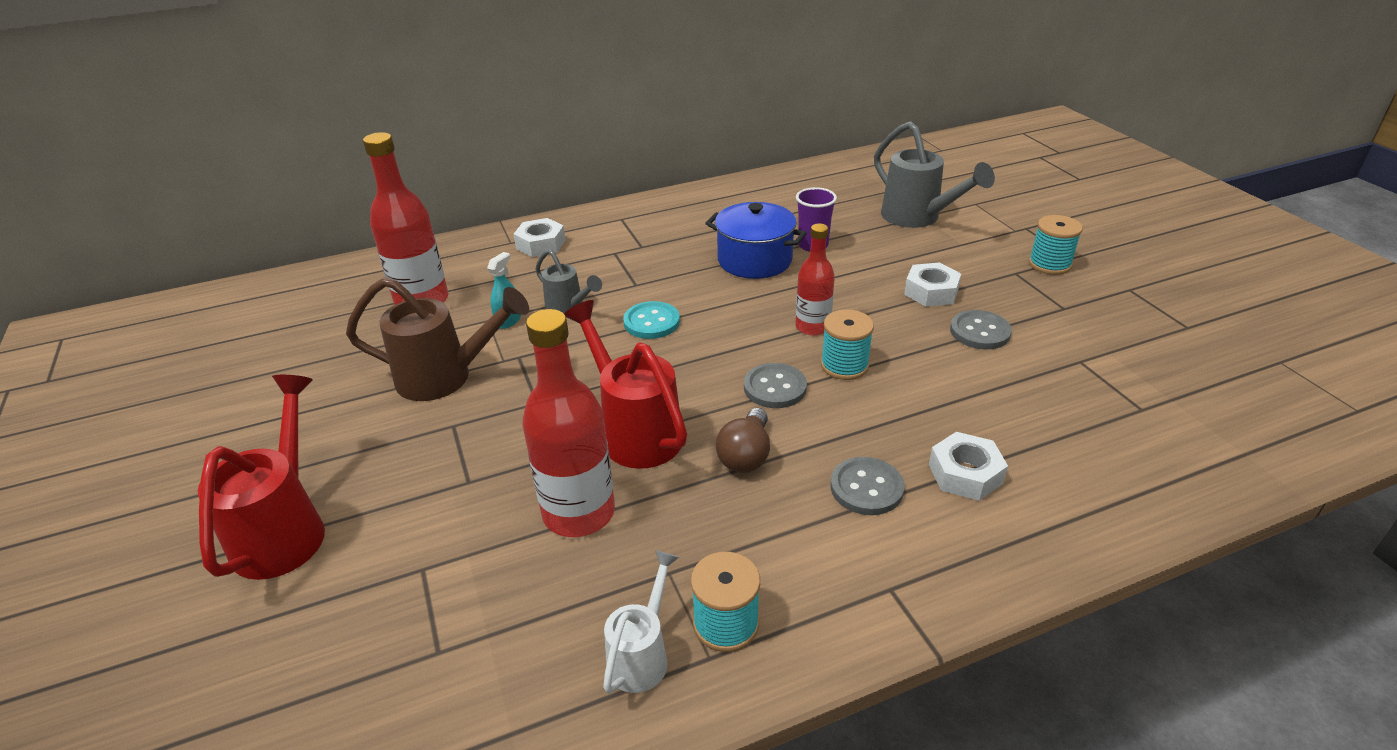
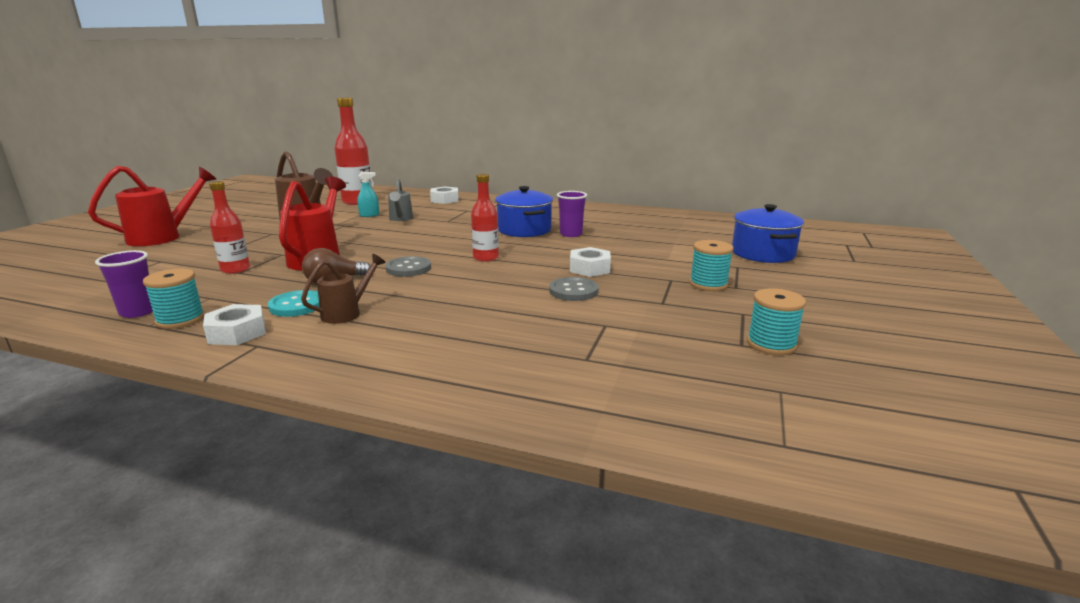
camera: 40 degrees right, 15 degrees down
(579, 513) = (235, 269): red bottle -> red bottle, size x0.61
(642, 654) = (138, 312): white watering can -> purple cup
(651, 322) = (419, 233): turquoise button -> turquoise button (297, 305)
(844, 365) = (461, 274): turquoise spool -> turquoise spool (771, 344)
(866, 488) = (347, 313): grey button -> brown watering can
(918, 218) = (667, 243): grey watering can -> none
(965, 474) = (404, 331): white nut -> white nut (237, 332)
(1011, 199) = (762, 253): none -> blue pot

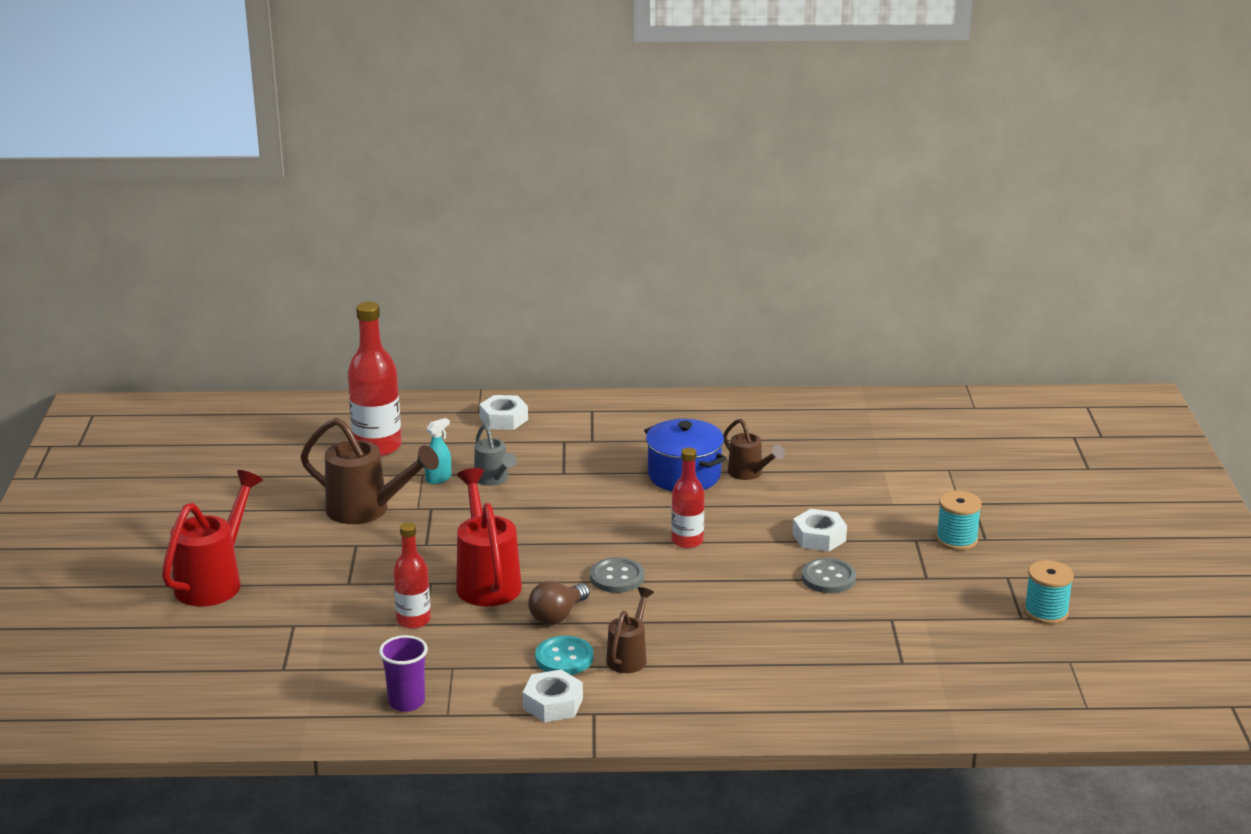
camera: 20 degrees left, 5 degrees up
(180, 320) = (470, 702): turquoise spool -> none
(571, 234) = (749, 474): purple cup -> brown watering can
(762, 253) = (990, 473): blue pot -> none

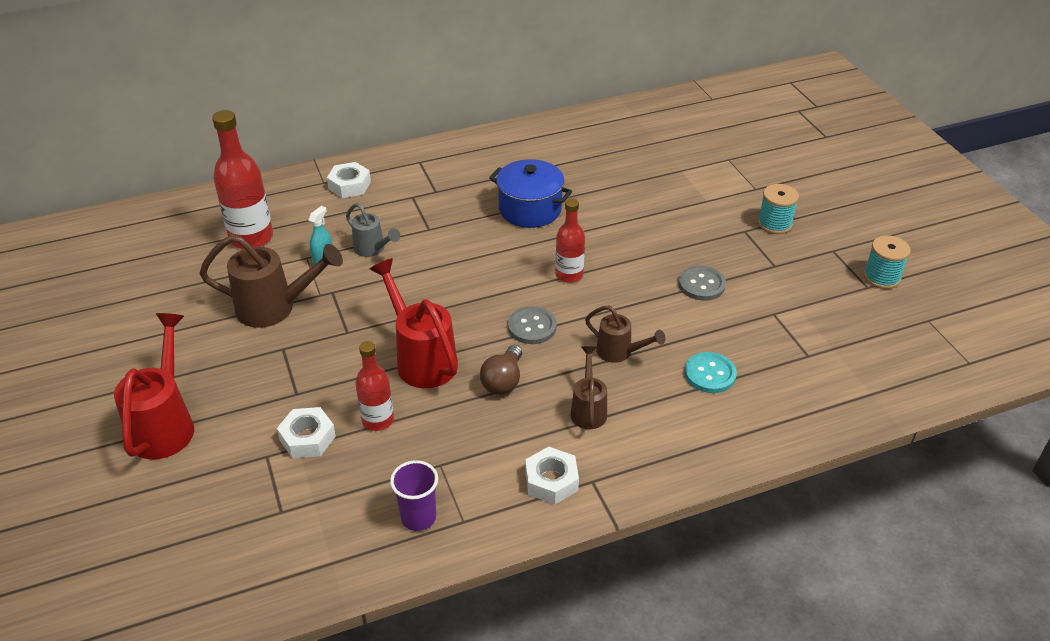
camera: 20 degrees left, 15 degrees up
(564, 658) = (534, 426): turquoise button -> turquoise button (710, 374)
(749, 474) = (581, 196): brown watering can -> brown watering can (620, 353)
(819, 537) = (671, 246): white nut -> white nut (307, 438)

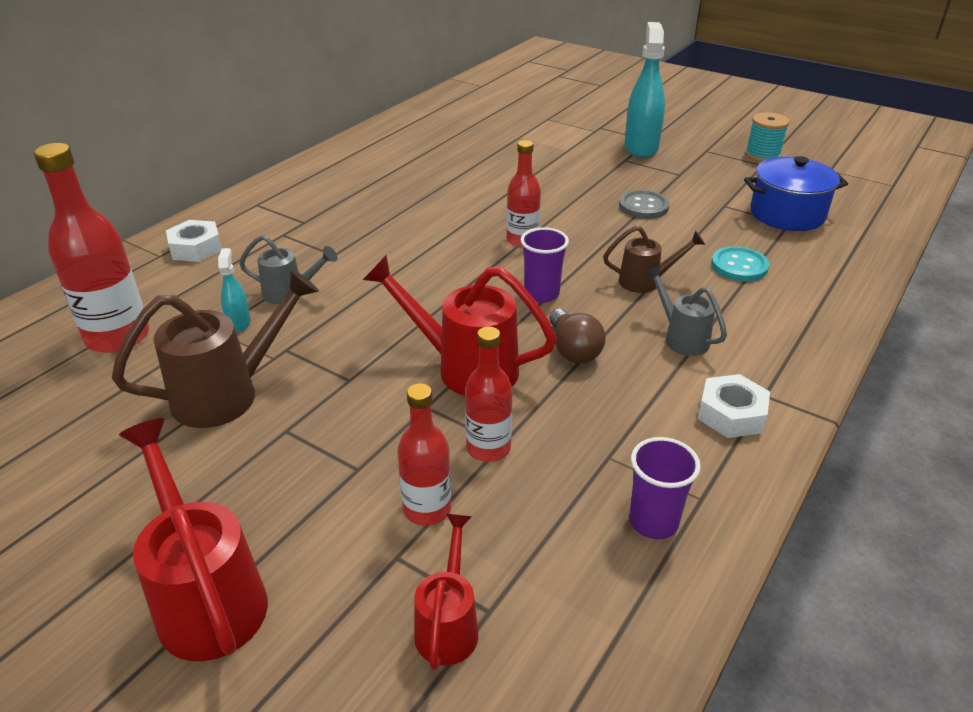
camera: 35 degrees left, 5 degrees down
(256, 506) = (448, 624): none -> red watering can
(307, 438) = (427, 509): white nut -> red bottle
(530, 209) = (420, 205): blue pot -> blue pot (787, 214)
(532, 327) = (541, 294): grey button -> purple cup
(588, 409) = (681, 337): brown watering can -> grey watering can
(774, 224) = (641, 148): turquoise spool -> turquoise spray bottle

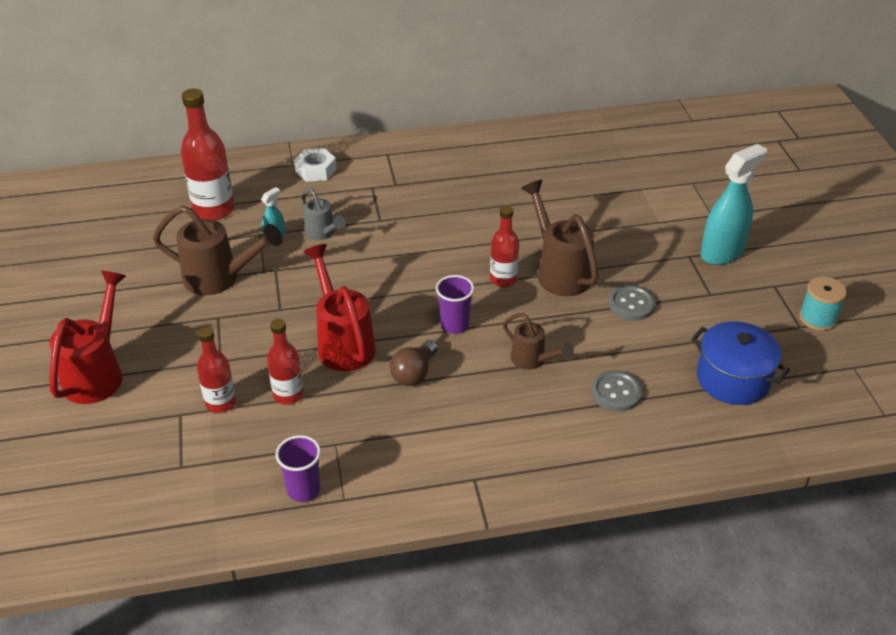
camera: 45 degrees right, 5 degrees up
(448, 624) = (160, 458): red watering can -> none
(555, 213) = (559, 271): none -> brown watering can
(681, 337) = (488, 410): grey watering can -> none
(731, 414) = (435, 473): white nut -> none
(739, 266) = (616, 392): turquoise button -> grey button

